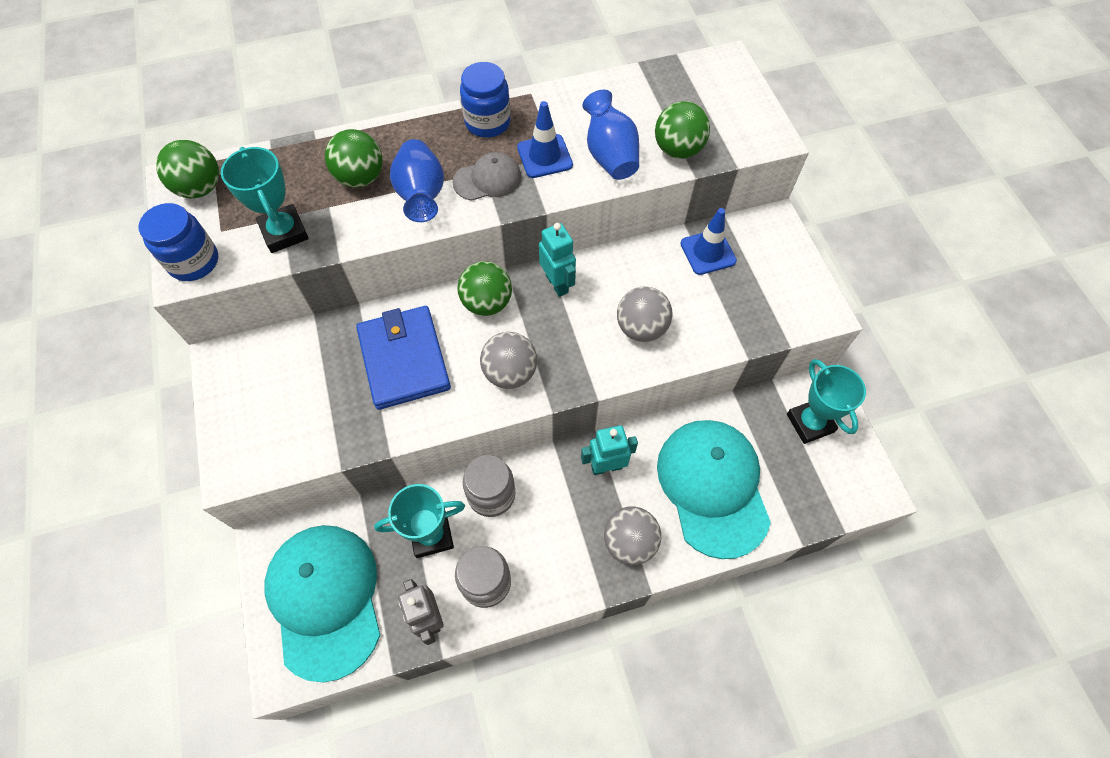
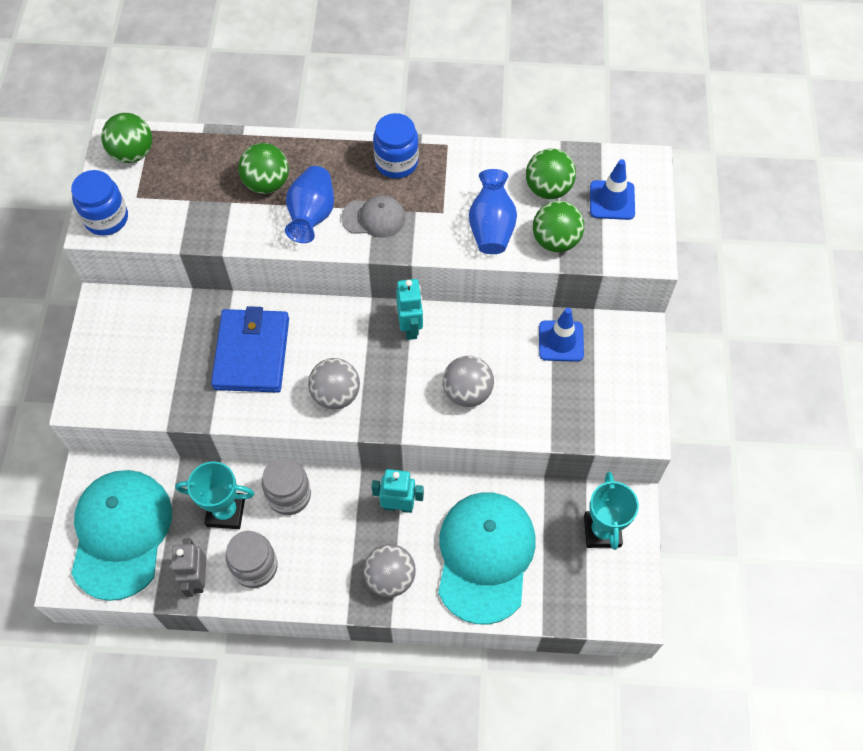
camera: 20 degrees right, 0 degrees up
(284, 232) = (186, 214): turquoise trophy -> none
(487, 303) = (341, 325): green ball -> green ball (548, 188)
(544, 156) = (433, 210): blue traffic cone -> blue traffic cone (612, 200)

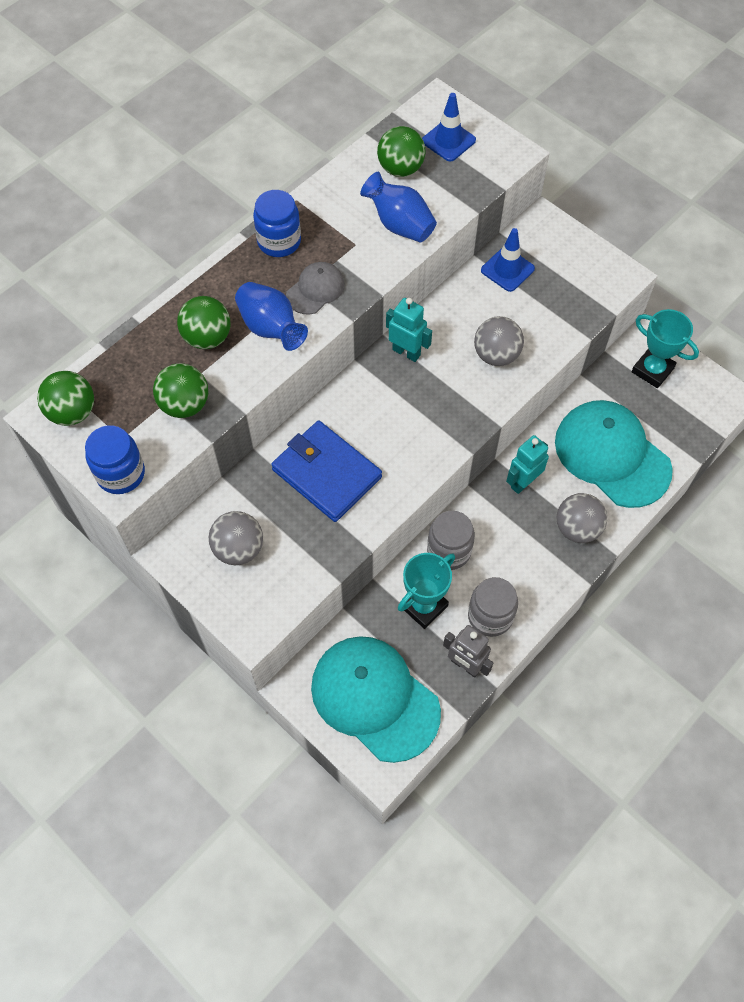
camera: 50 degrees left, 0 degrees up
(336, 394) = (419, 440): grey ball -> grey ball (238, 549)
(555, 240) = (450, 196): green ball -> green ball (185, 405)

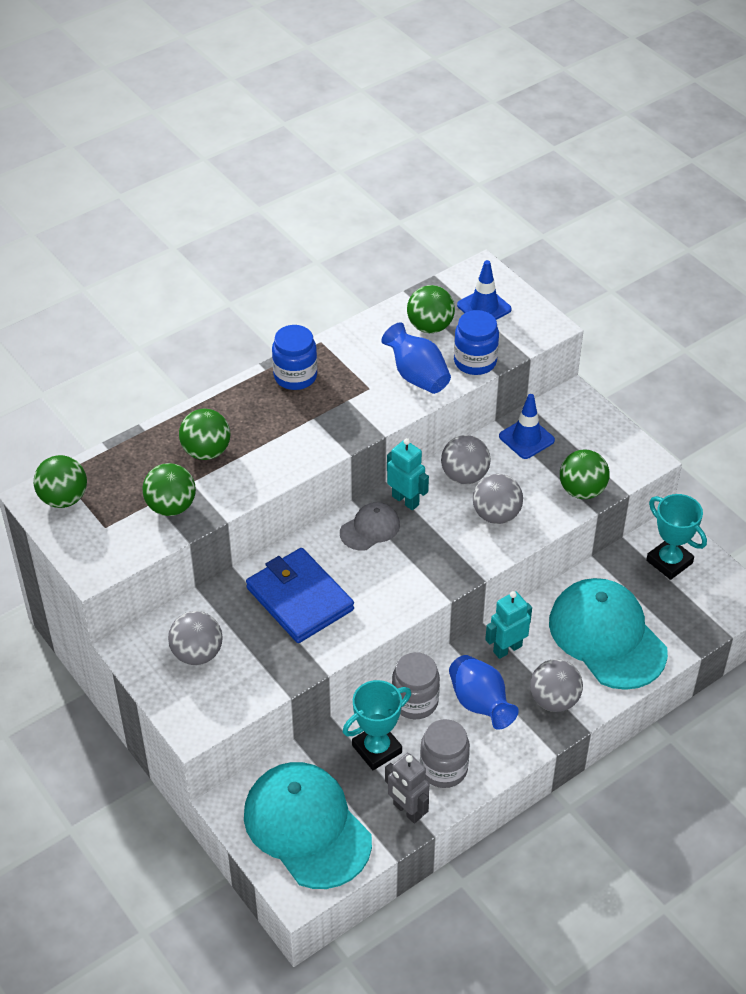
camera: 10 degrees right, 15 degrees down
(121, 474) = (97, 557): blue jar -> blue jar (475, 361)
(271, 328) = (269, 451): blue vase -> blue vase (480, 703)
(315, 290) = (320, 423): grey cap -> grey cap (370, 528)
(457, 318) = (464, 476): none -> grey ball
(571, 317) = (582, 490): none -> green ball

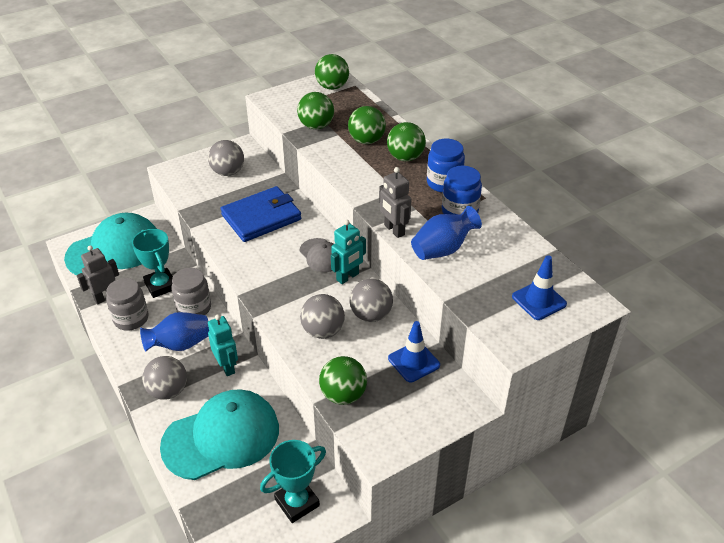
camera: 95 degrees right, 5 degrees down
(389, 417) = (394, 230): none -> grey robot
(430, 326) = (508, 262): green ball -> green ball (405, 157)
(475, 361) = (461, 287): blue jar -> blue jar (459, 211)

